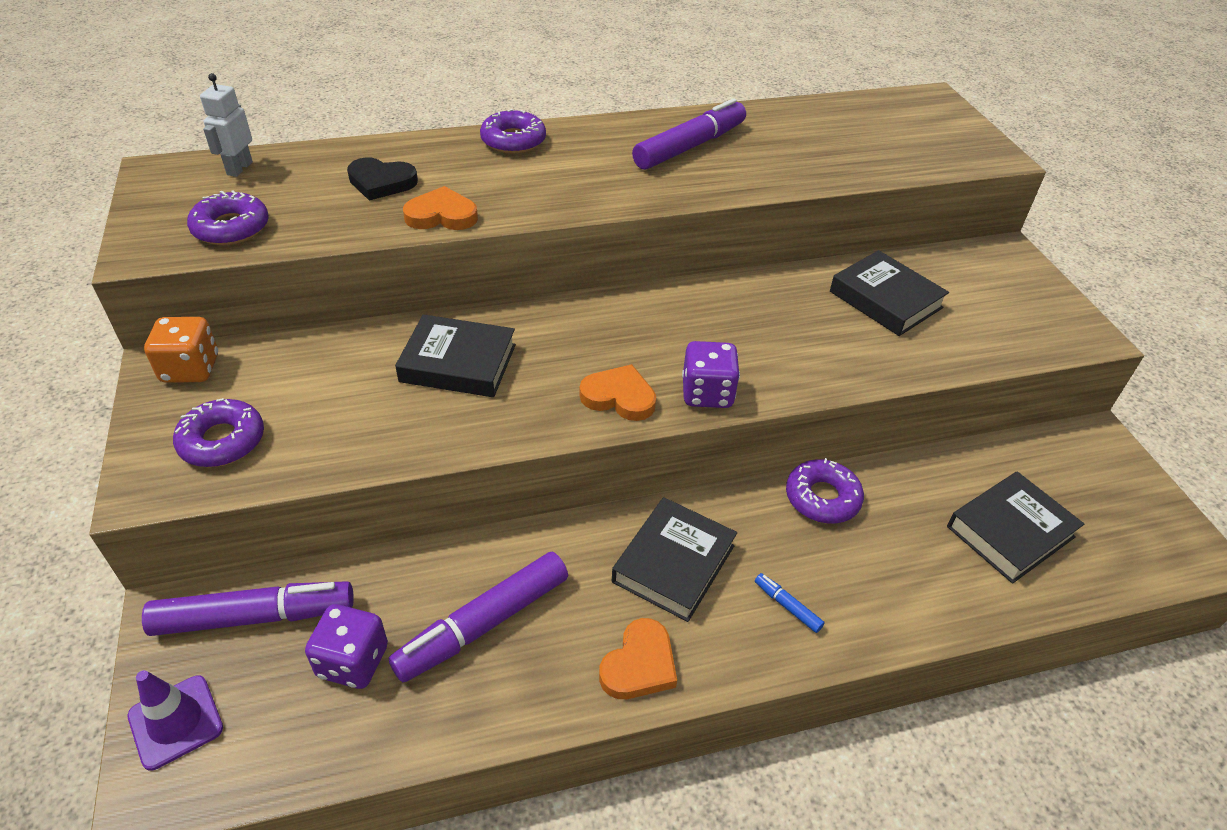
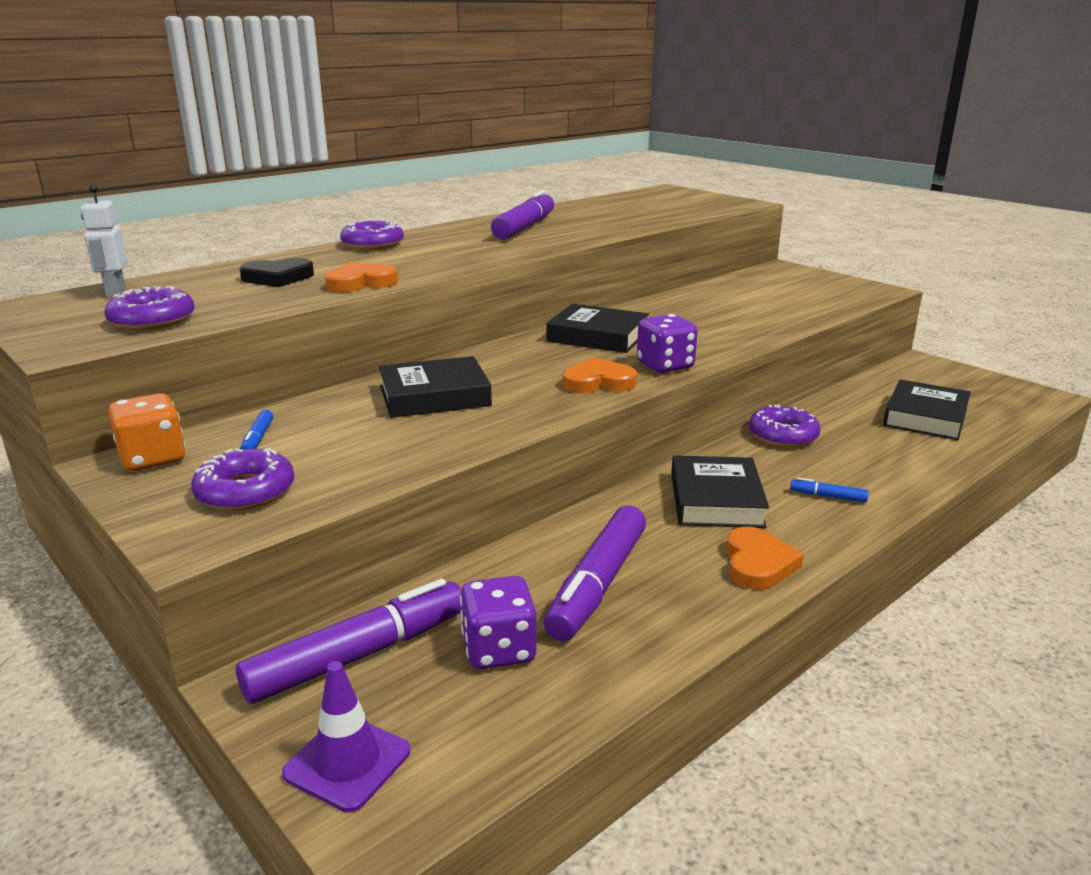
camera: 25 degrees left, 20 degrees down
(279, 371) = (258, 438): none -> blue marker
(885, 299) = (732, 300): black book -> black book (597, 336)

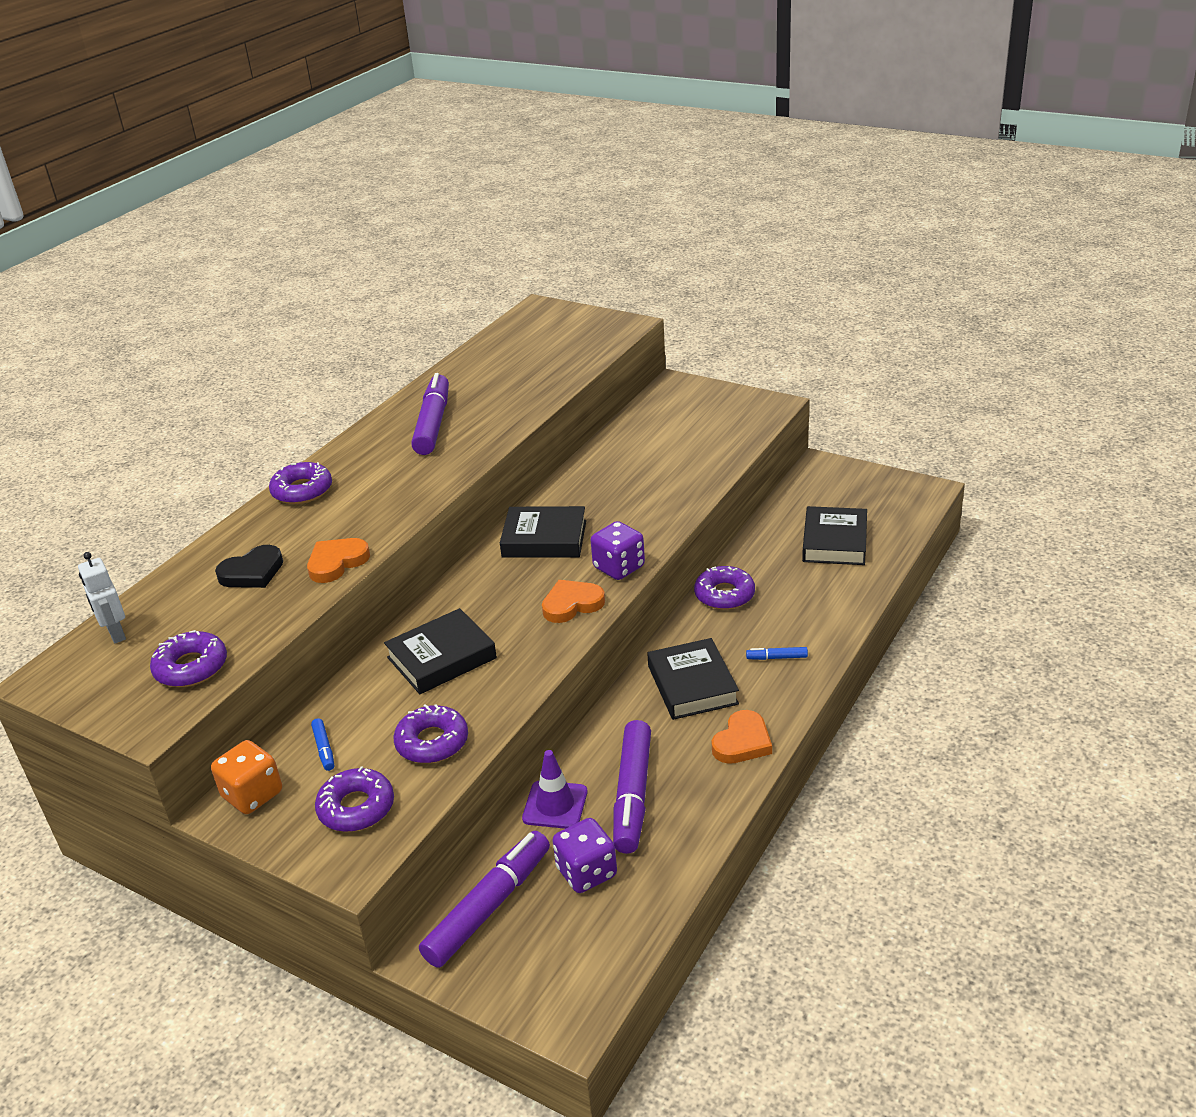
camera: 15 degrees left, 10 degrees up
(347, 762) = (528, 986): purple traffic cone -> purple traffic cone (555, 805)
(373, 455) = (432, 742): none -> purple donut
(758, 564) = (742, 742): orange heart -> orange heart turned 45 degrees clockwise

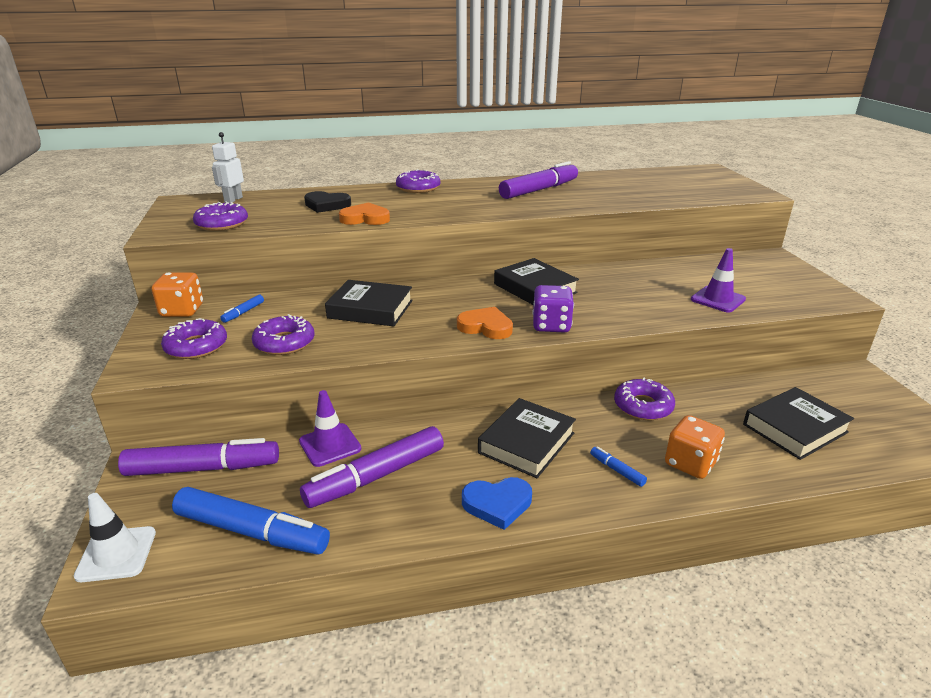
camera: 45 degrees right, 5 degrees down
(551, 1004) = (116, 554): none -> white traffic cone
(586, 872) = (273, 497): purple dice -> none
(617, 902) = (252, 531): none -> blue marker
(697, 459) = (718, 299): none -> purple traffic cone
(742, 742) = (497, 504): orange heart -> blue heart
(811, 617) = (690, 463): none -> orange dice

